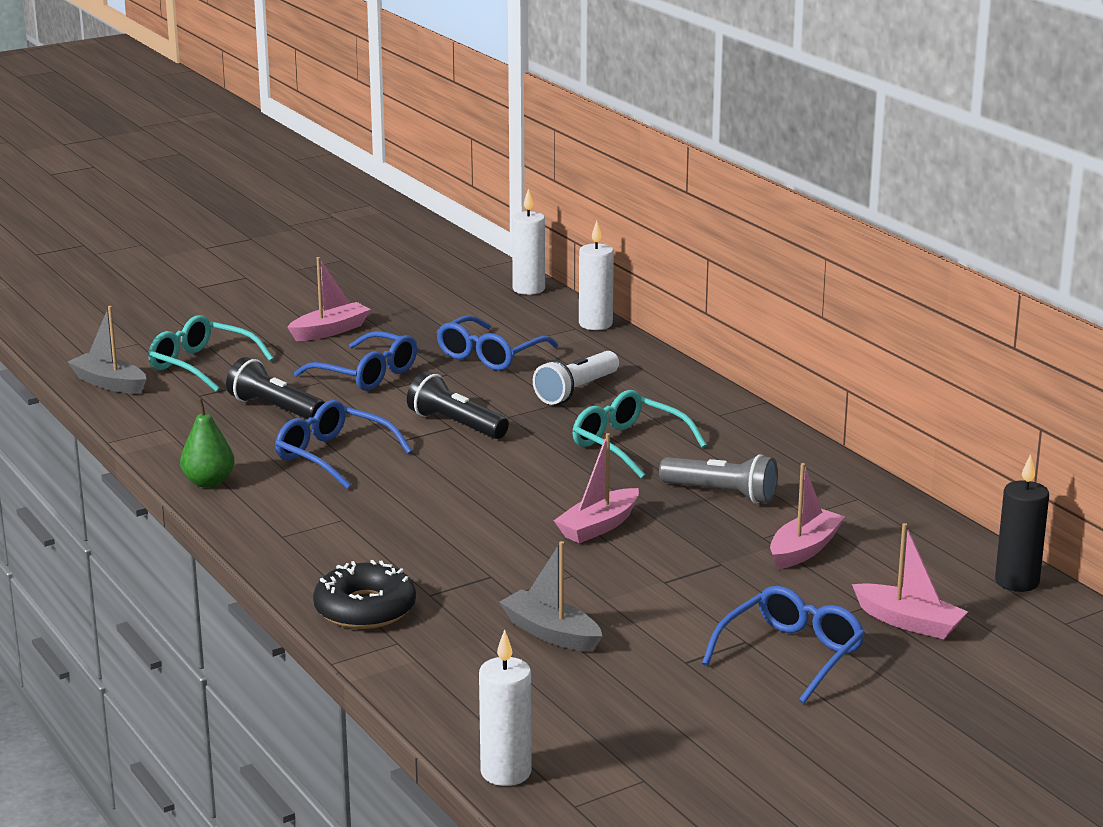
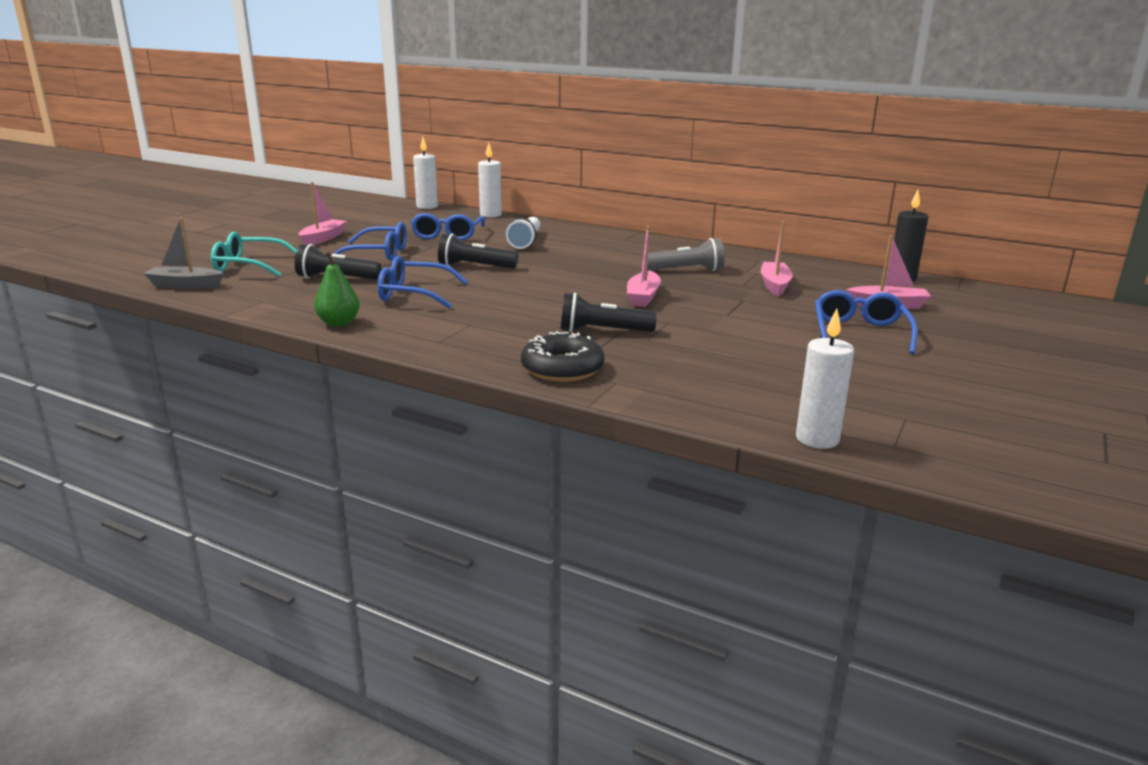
camera: 30 degrees left, 0 degrees up
(475, 568) = (602, 331): none -> black flashlight
(551, 633) = (707, 354): grey boat -> none
(628, 445) = (596, 259): turquoise glasses -> none

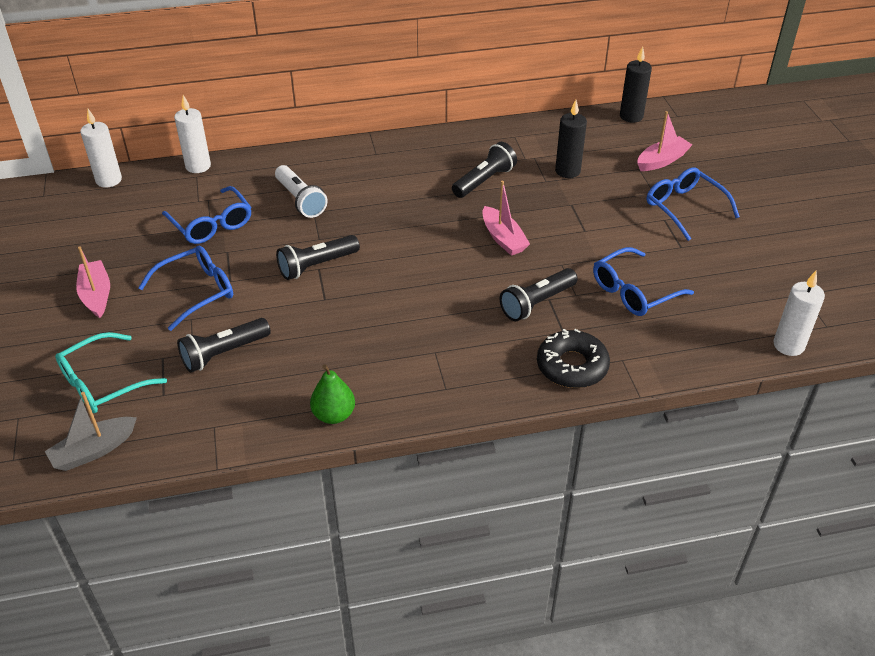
camera: 40 degrees left, 20 degrees up
(413, 294) = (329, 337): blue glasses -> blue glasses (633, 292)
(687, 270) = (484, 181): grey flashlight -> black flashlight
(774, 285) = (567, 171): pink boat -> black candle

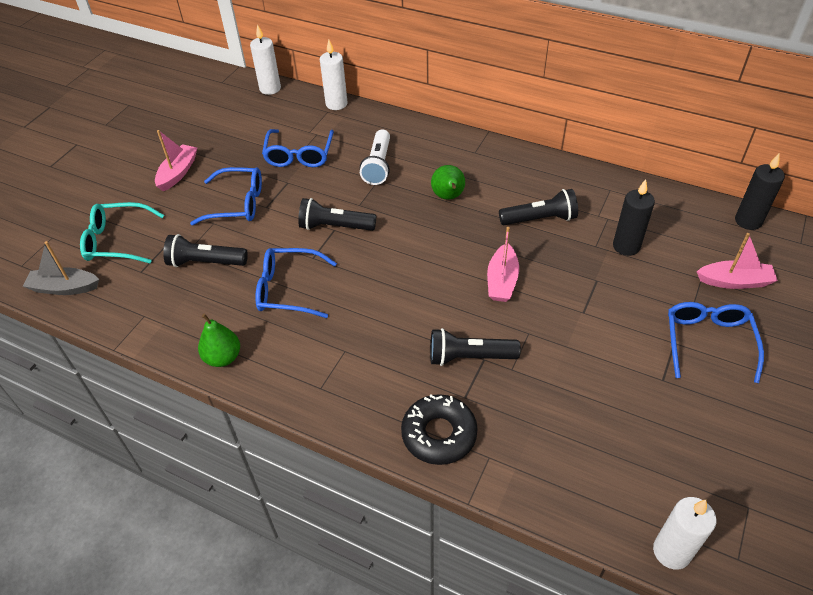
camera: 40 degrees right, 5 degrees up
(392, 197) = (448, 197): none -> green pear
(633, 292) = (568, 397): blue glasses -> blue glasses (288, 289)

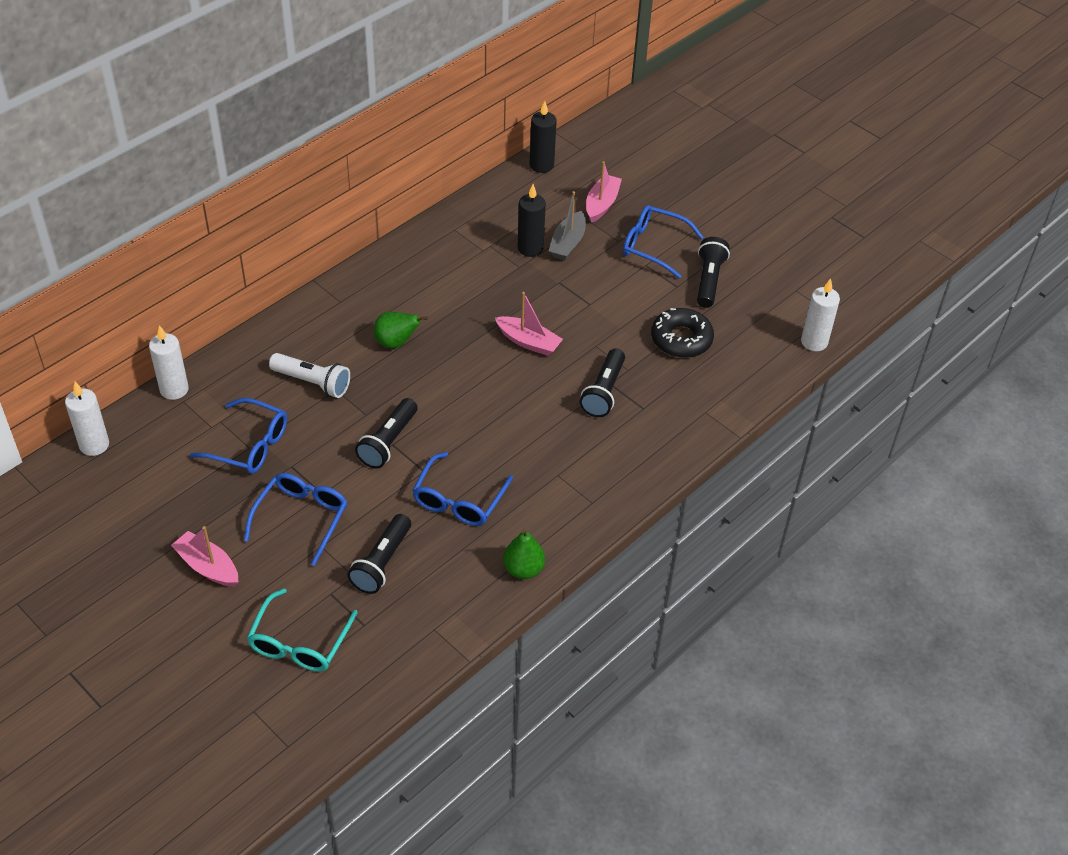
camera: 75 degrees left, 0 degrees up
(64, 288) = (352, 701): grey boat -> grey boat (568, 243)
(439, 434) = (672, 435): black donut -> black donut (681, 339)
(540, 219) = (465, 289): black flashlight -> black flashlight (709, 280)

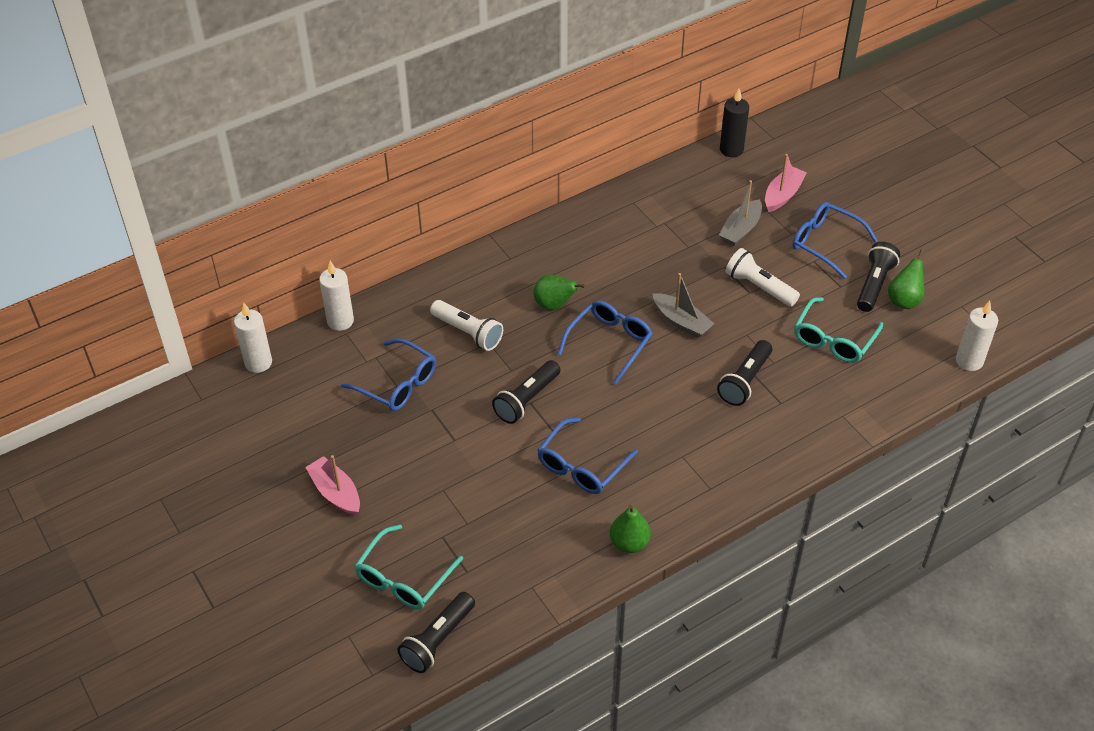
camera: 15 degrees right, 0 degrees up
(301, 518) = (431, 460): blue glasses -> blue glasses (610, 342)
(381, 563) = (496, 515): black flashlight -> black flashlight (437, 640)
(528, 342) = (681, 321): pink boat -> grey boat
(530, 248) = (703, 230): black candle -> none
(597, 297) = (759, 287): none -> white flashlight
(681, 339) = (833, 339): black donut -> turquoise glasses
(740, 292) = (904, 300): none -> green pear

